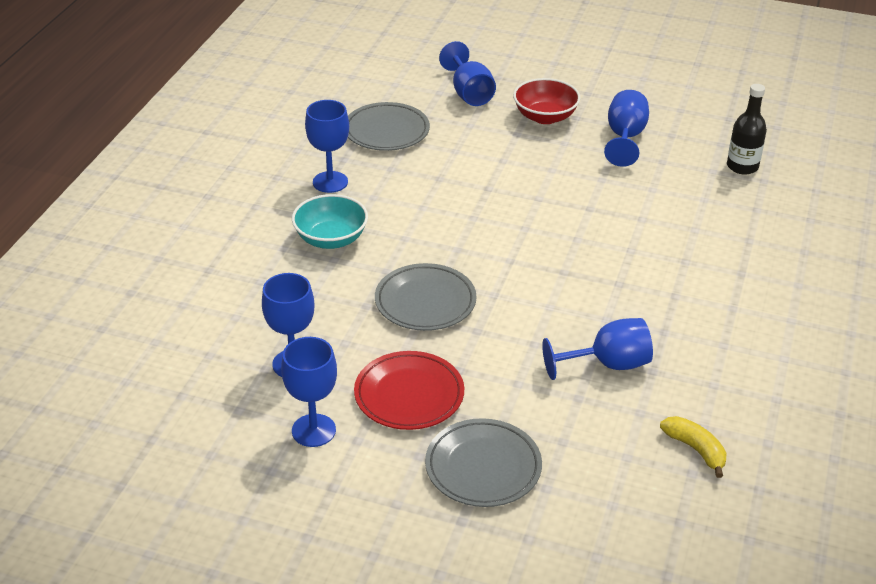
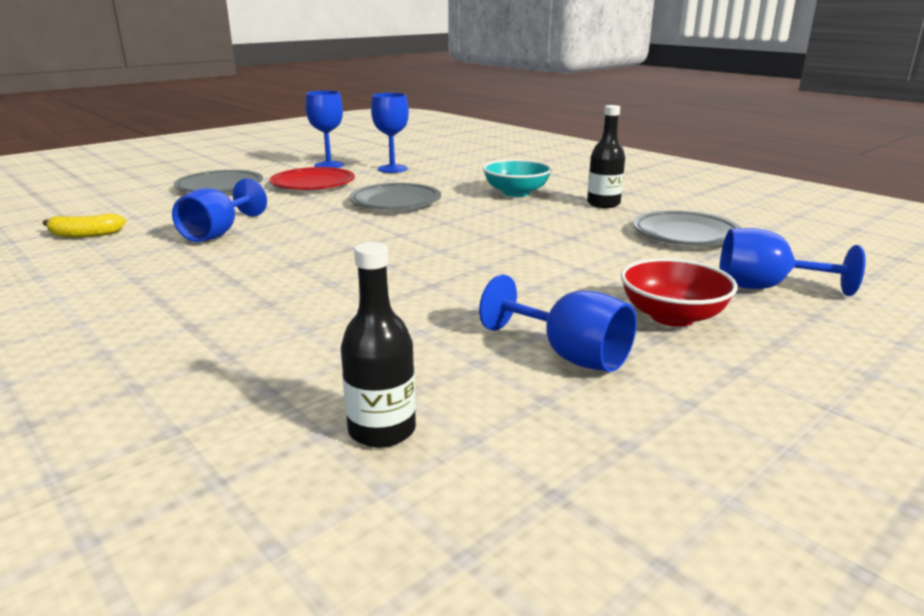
camera: 120 degrees right, 15 degrees down
(330, 182) = (603, 204): blue goblet -> black bottle

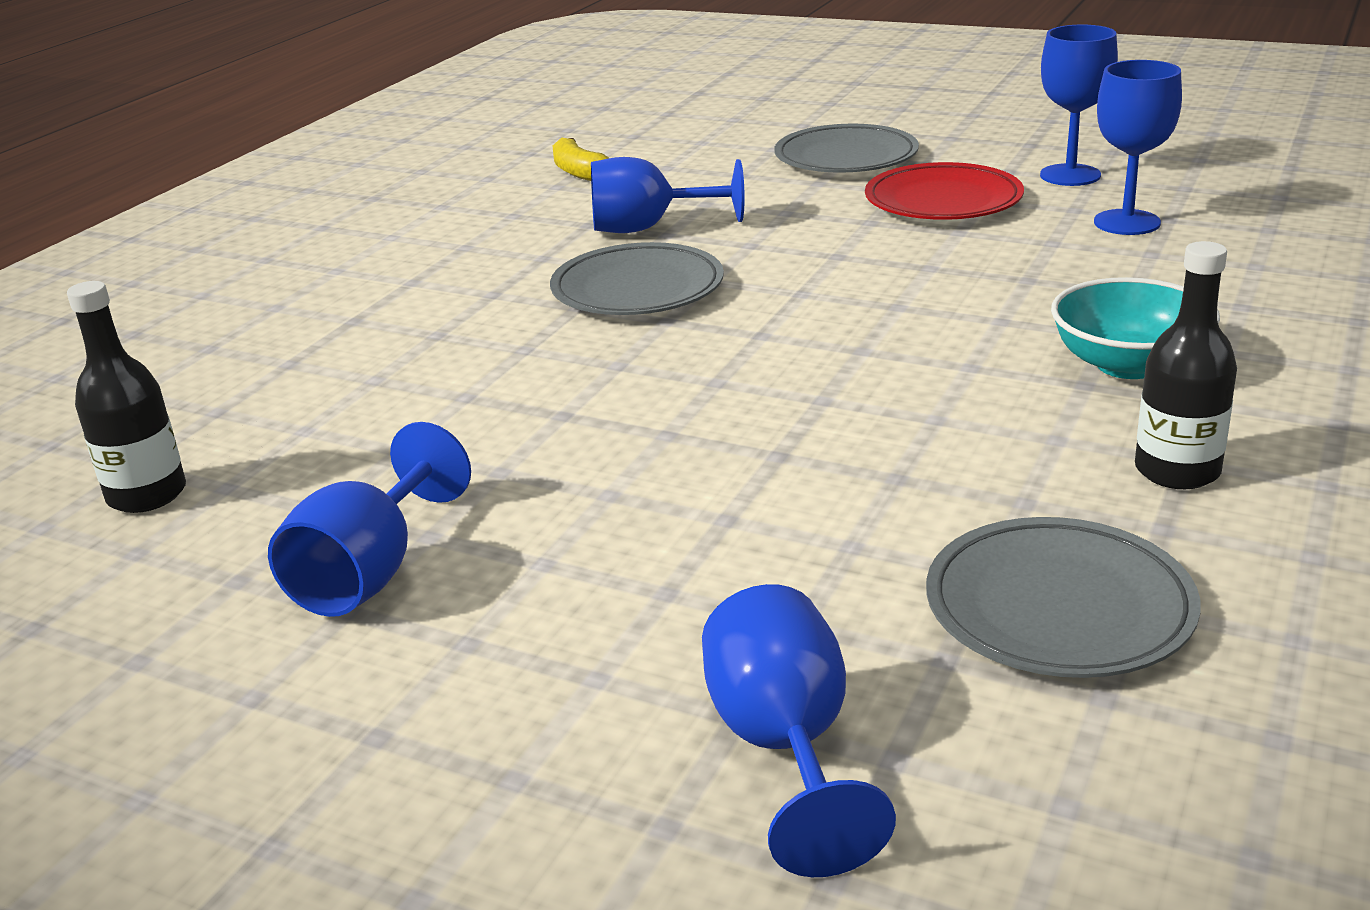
camera: 70 degrees right, 5 degrees up
(395, 202) = (923, 283): grey plate -> grey plate (637, 289)
(672, 316) = (561, 646): red bowl -> none

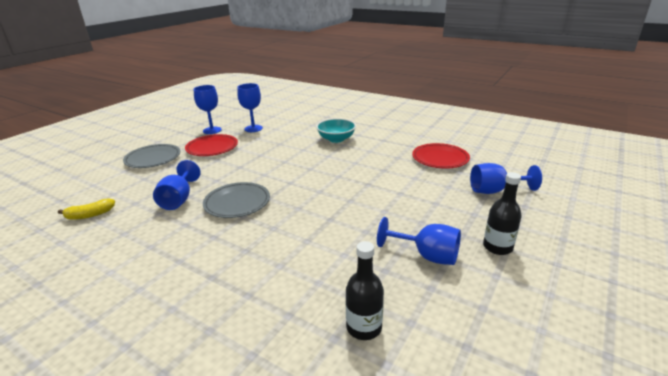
camera: 85 degrees left, 0 degrees up
(1059, 608) = (440, 159): grey plate -> red plate
(1177, 471) = (387, 141): black bottle -> black bottle (497, 247)

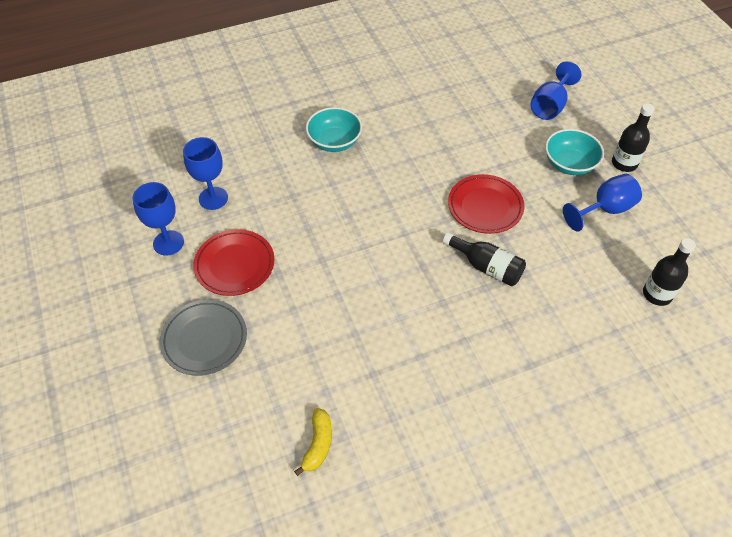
camera: 55 degrees left, 25 degrees up
(178, 199) = (355, 346): blue goblet -> none
(237, 203) = (411, 296): grey plate -> none
(294, 221) = (486, 267): none -> black bottle
(440, 159) = (462, 97): red plate -> red plate (485, 207)
(449, 220) = (569, 164): none -> turquoise bowl

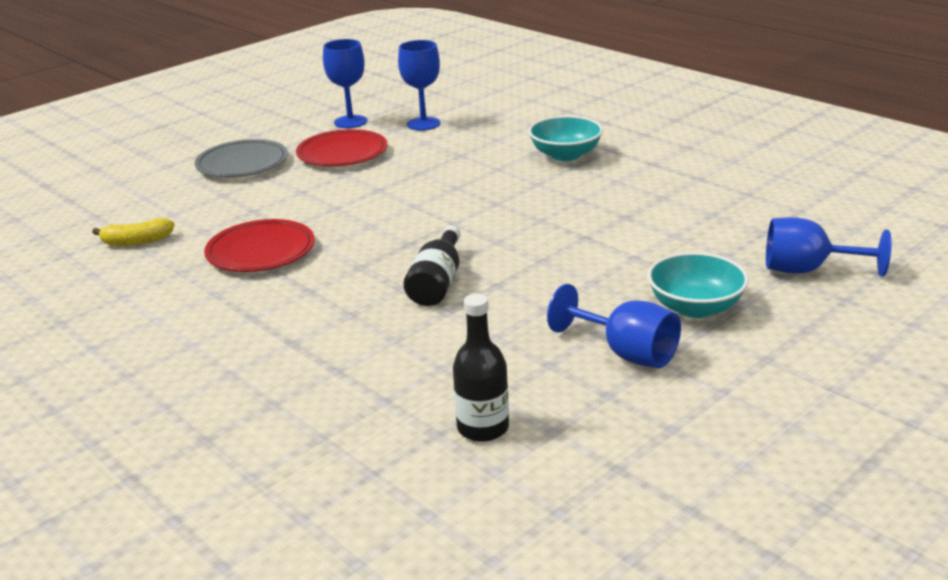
camera: 70 degrees right, 25 degrees down
(485, 207) = (544, 261): red plate -> red plate (261, 252)
(624, 163) = (751, 355): black bottle -> none

